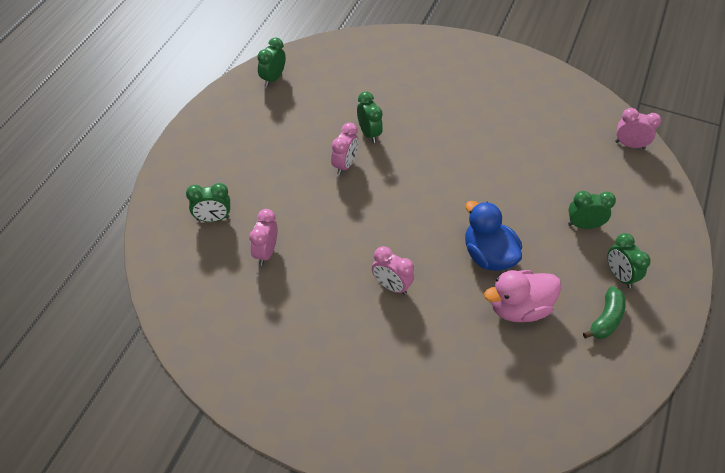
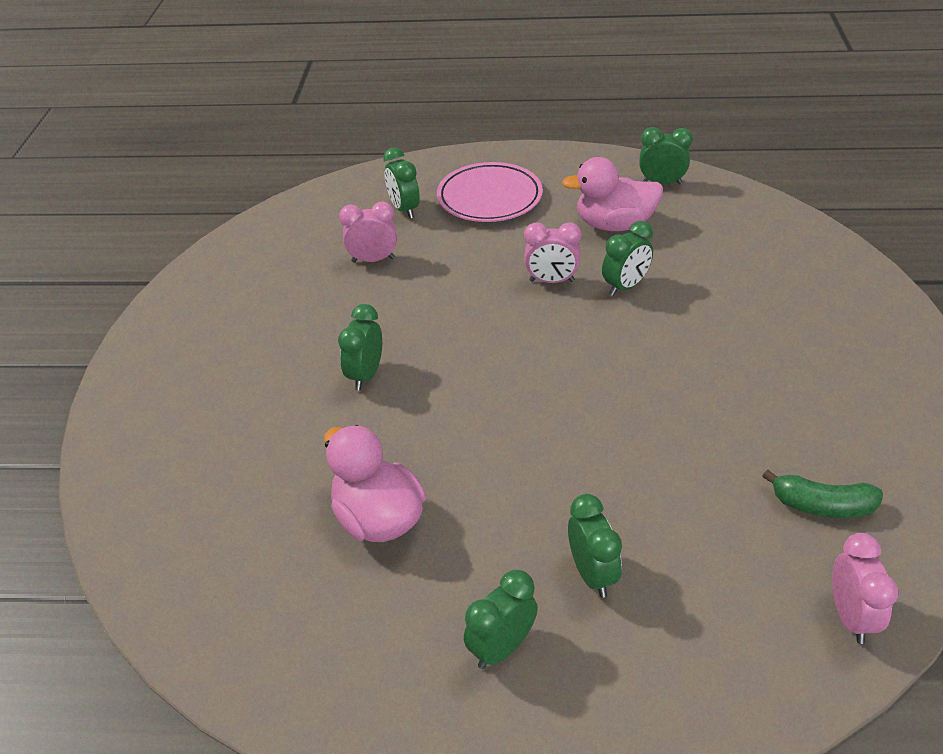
camera: 75 degrees right, 10 degrees down
(231, 167) = (489, 198): none -> pink plate
(304, 116) = (614, 225): none -> pink duck
(391, 286) = (366, 375): pink clock -> green clock
(488, 255) = (464, 462): blue duck -> none
(606, 319) = (398, 641): green banana -> green banana (822, 506)

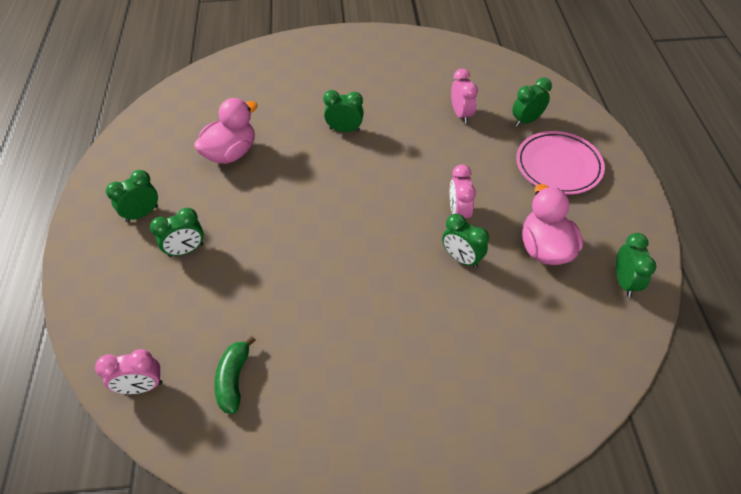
camera: 80 degrees right, 10 degrees up
(502, 647) = (142, 214): green clock -> green clock turned 75 degrees counterclockwise

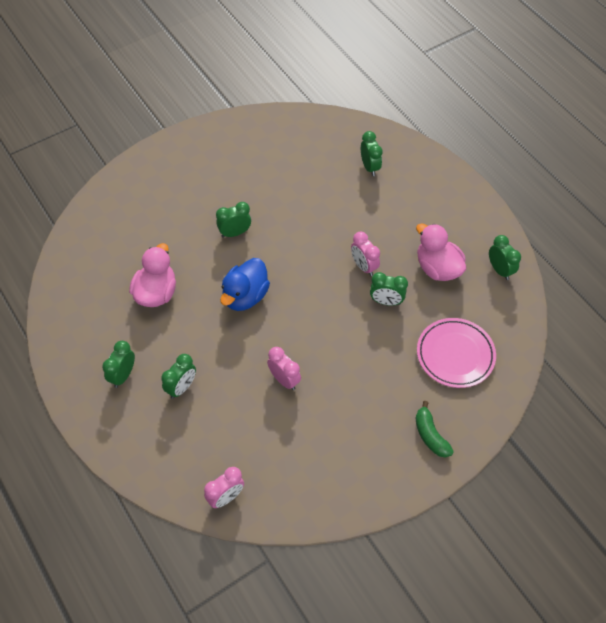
camera: 30 degrees left, 5 degrees up
(234, 379) = (286, 460): green banana -> green banana (430, 435)
(312, 191) = (245, 296): none -> blue duck
(461, 114) = (317, 181): pink clock -> pink clock (284, 380)
(526, 121) = (369, 167): green clock -> green clock turned 135 degrees clockwise
(558, 166) = (413, 197): pink plate -> pink plate (455, 355)

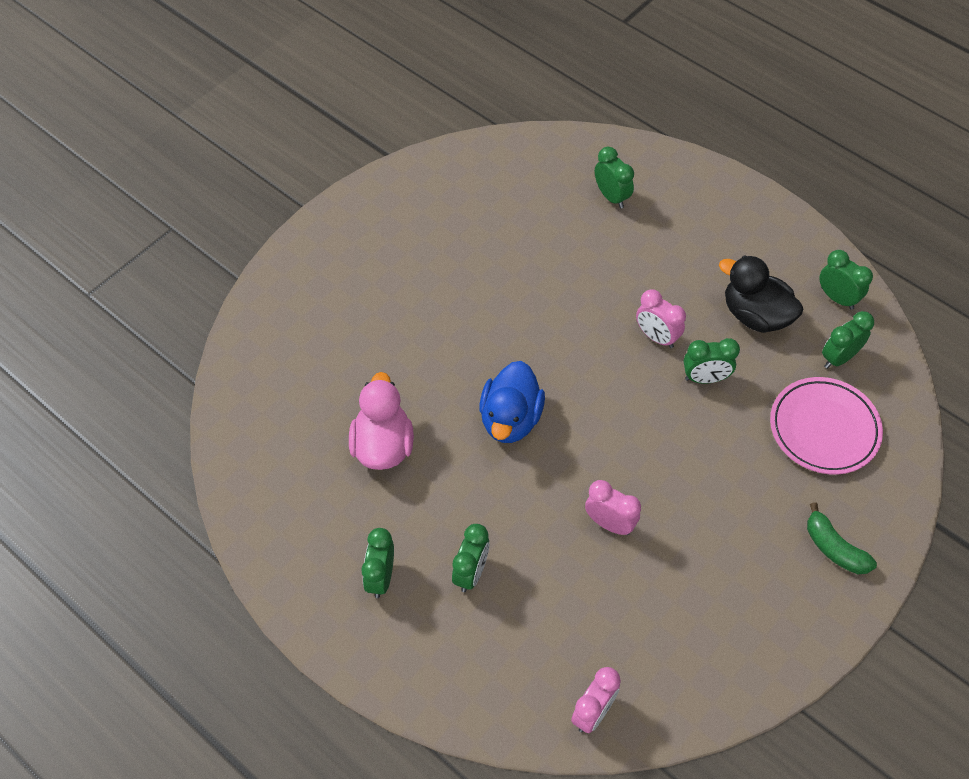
camera: 15 degrees left, 0 degrees up
(234, 233) = (461, 332): green clock -> green clock (839, 358)
(437, 268) = (755, 315): pink duck -> black duck

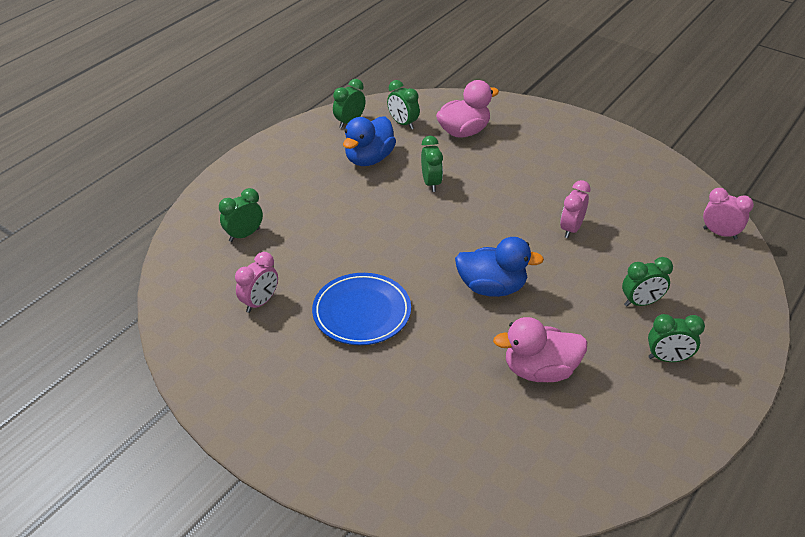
camera: 95 degrees left, 15 degrees down
(471, 572) = (641, 302): green clock -> green clock turned 150 degrees clockwise
(484, 296) = (362, 312): none -> blue plate
(656, 337) = (395, 207): pink clock -> pink clock (260, 302)
(755, 315) = (369, 159): black duck -> blue duck
(824, 429) = (464, 132): pink plate -> pink duck
(834, 548) = (555, 131): green banana -> none

